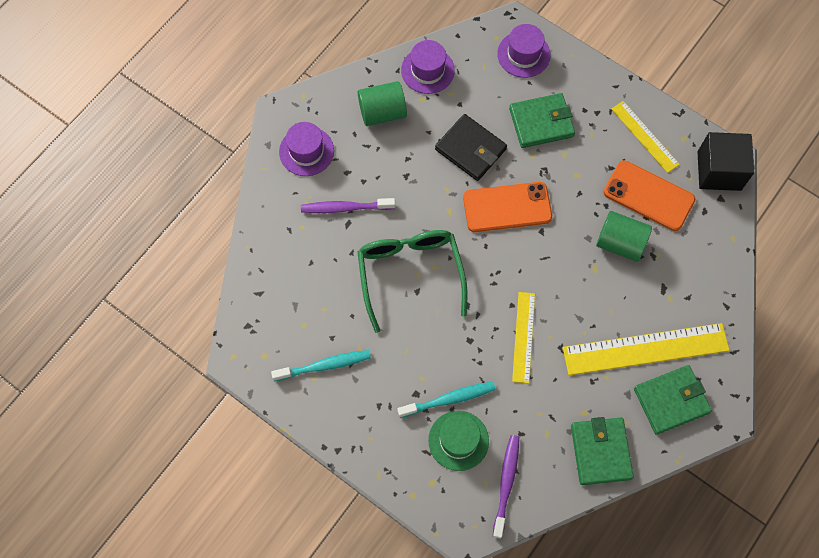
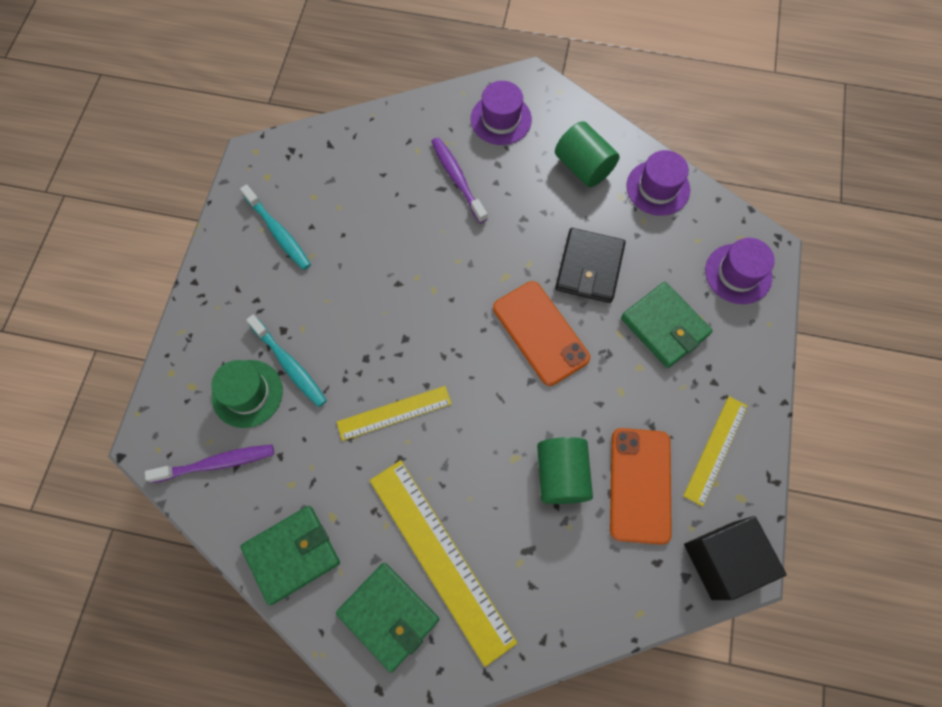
camera: 65 degrees right, 0 degrees up
(410, 274) = (414, 269): green glasses -> none

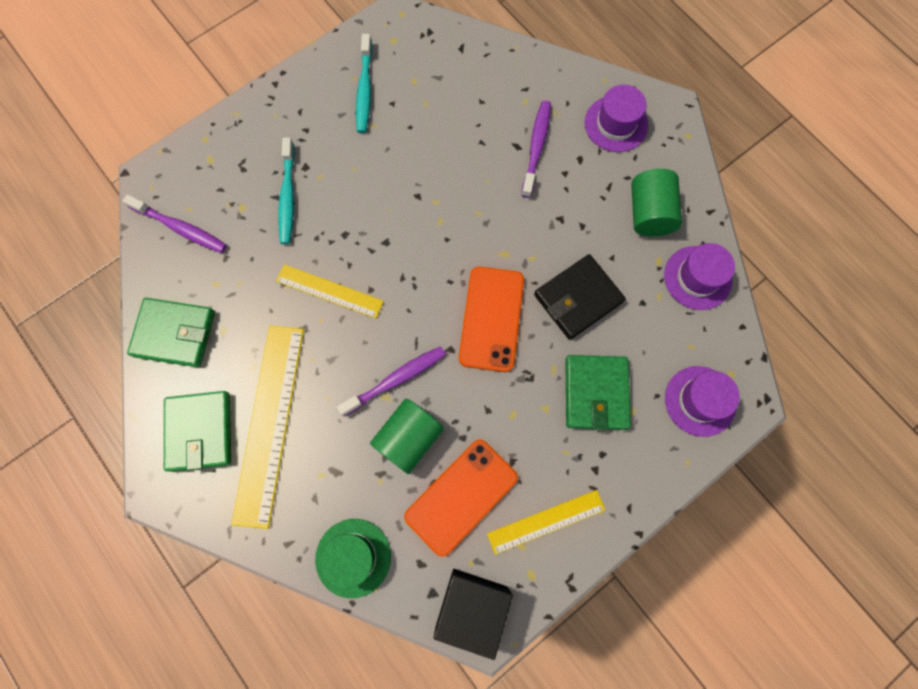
camera: 40 degrees right, 5 degrees up
(247, 393) = (242, 194): green hat -> green hat (353, 557)
(510, 439) = (395, 380): none -> purple toothbrush

